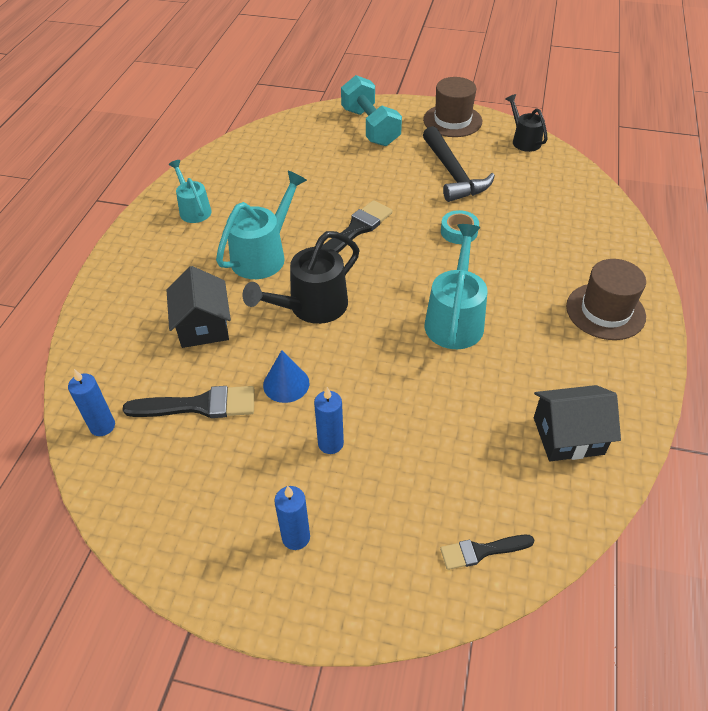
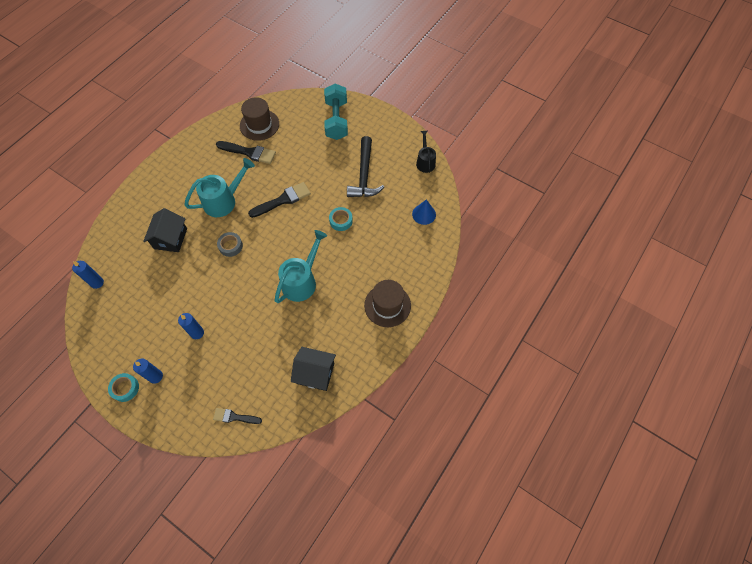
camera: 20 degrees right, 15 degrees up
(193, 209) = (202, 154): turquoise watering can -> none
(198, 405) = (146, 287): black brush -> black brush (249, 152)
(248, 578) = (125, 388): none -> turquoise tape
(286, 384) = (193, 290): blue cone -> blue cone (424, 214)
(311, 308) = (230, 246): black watering can -> grey tape
(452, 120) = (390, 130): brown hat -> brown hat (259, 125)

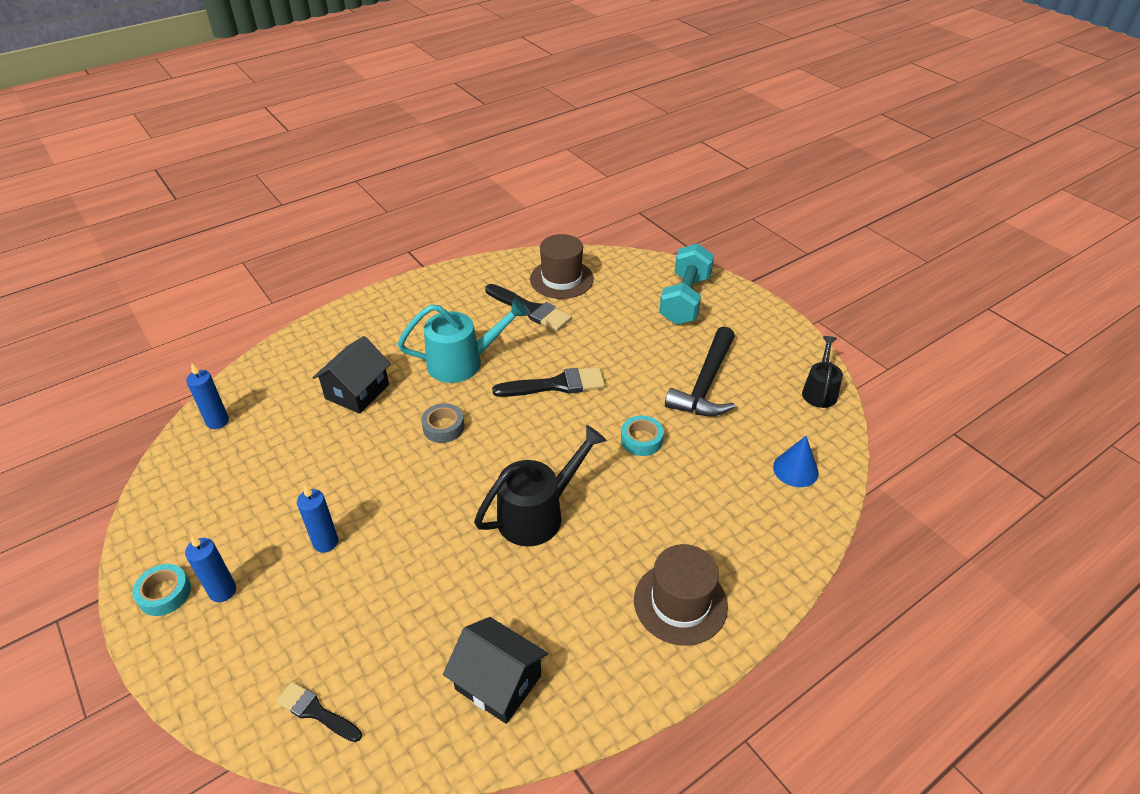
camera: 20 degrees right, 20 degrees down
(302, 280) = (538, 513): turquoise watering can -> black watering can

